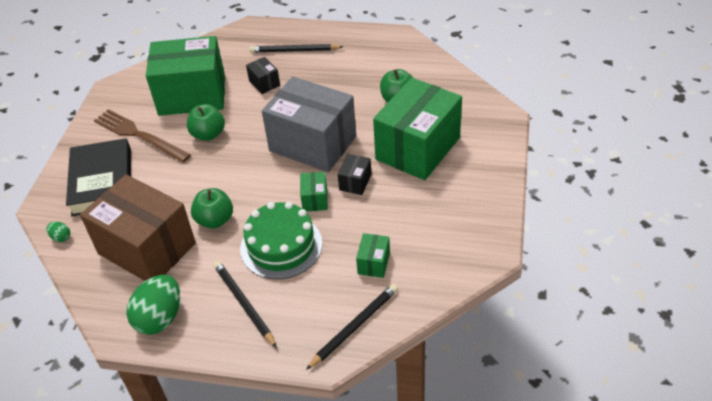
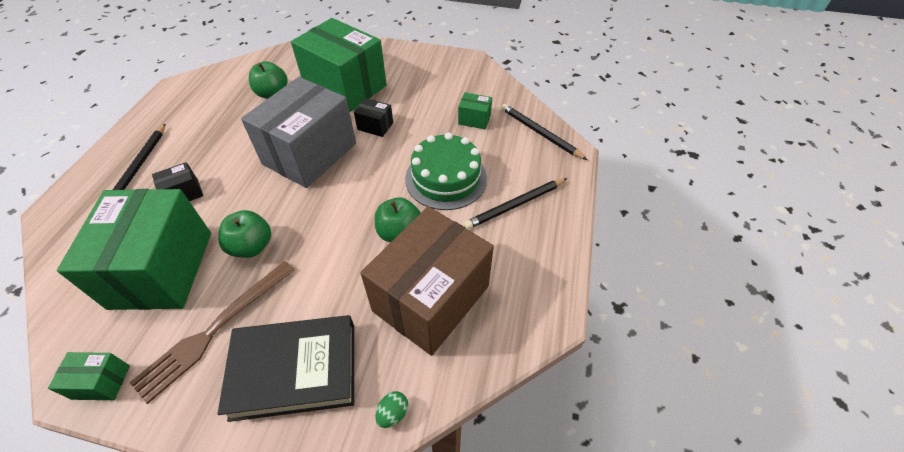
camera: 90 degrees left, 5 degrees up
(160, 318) = (532, 275): green egg -> none
(315, 199) = (390, 153): green box -> green box (101, 382)

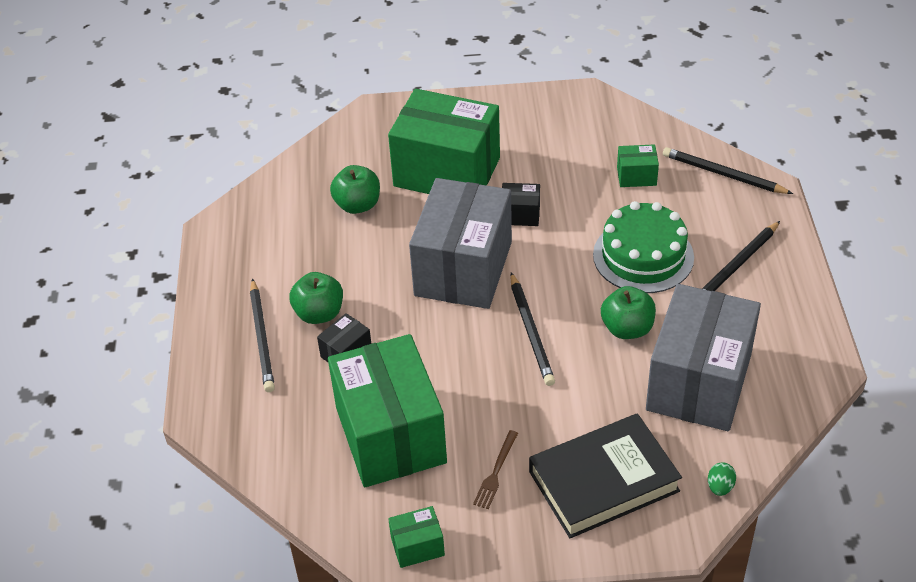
camera: 15 degrees left, 5 degrees down
(214, 330) = (496, 472): brown fork -> brown fork, size x0.49
(252, 246) = (472, 386): green apple -> green apple (319, 313)
(325, 215) = (531, 332): none -> black pencil
(431, 298) = (699, 382): brown box -> grey box

